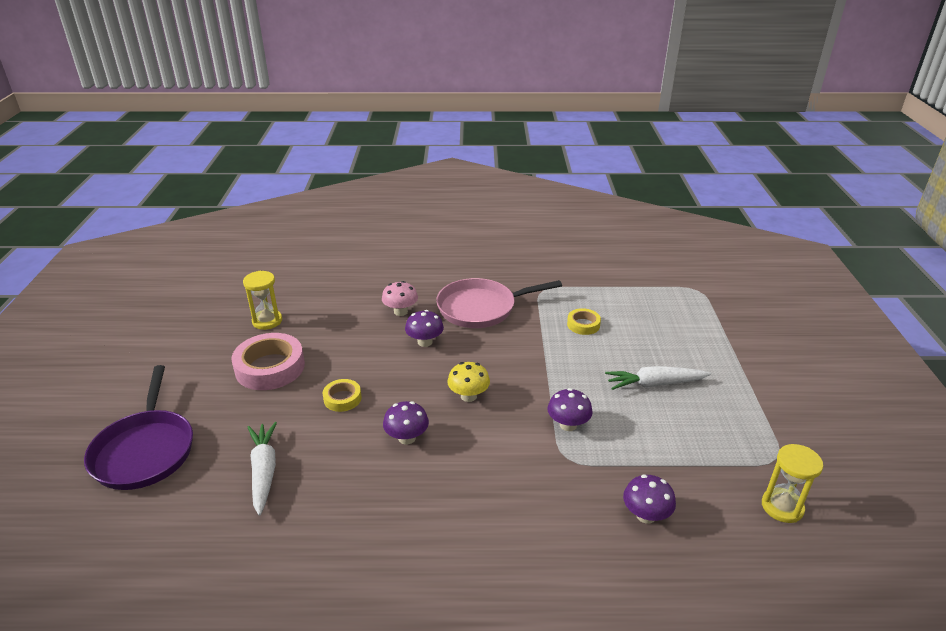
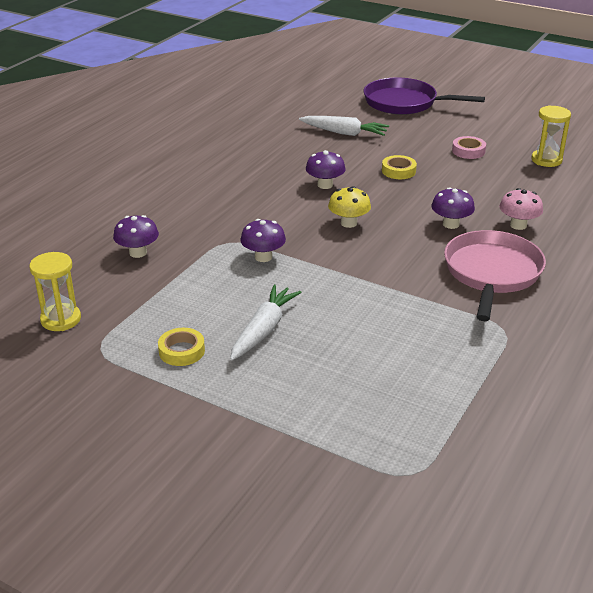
camera: 120 degrees right, 0 degrees up
(270, 367) = (468, 151): pink tape -> pink tape, size x0.52
(583, 325) = (405, 329): yellow tape -> yellow tape (181, 351)

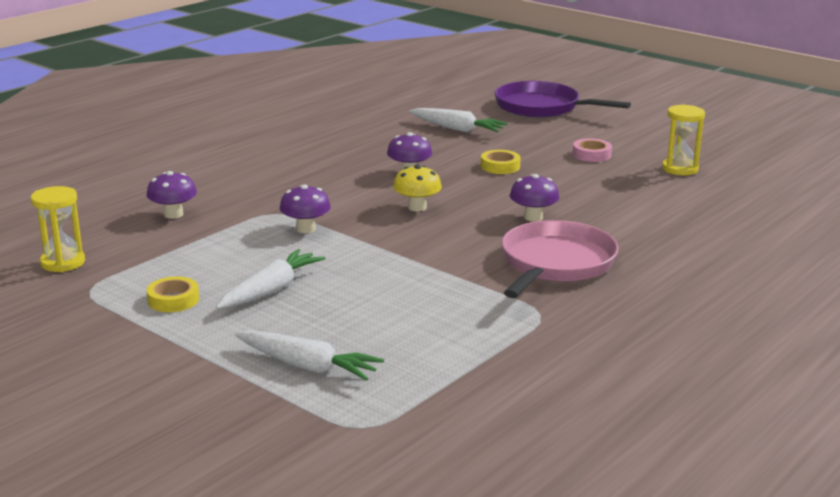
camera: 10 degrees right, 10 degrees down
(334, 412) = (308, 366): none -> white carrot
(518, 225) = (611, 224): pink mushroom -> none

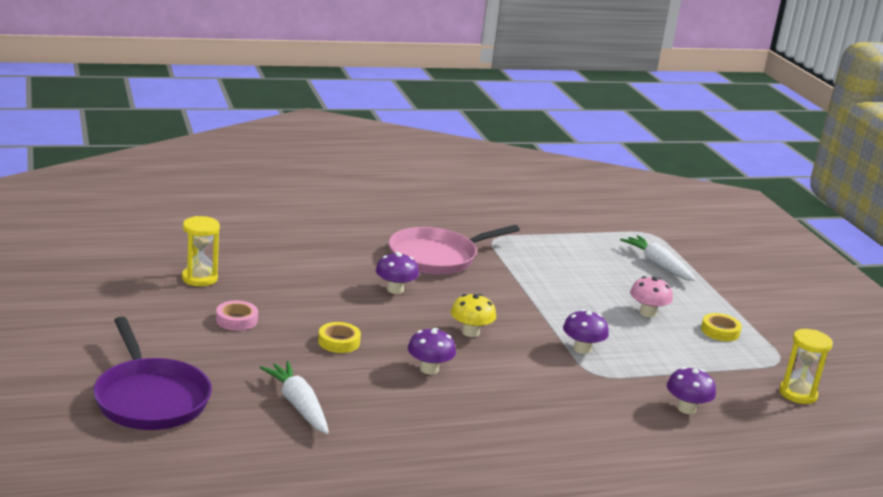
camera: 150 degrees left, 0 degrees up
(271, 290) = (647, 313): white carrot -> pink mushroom

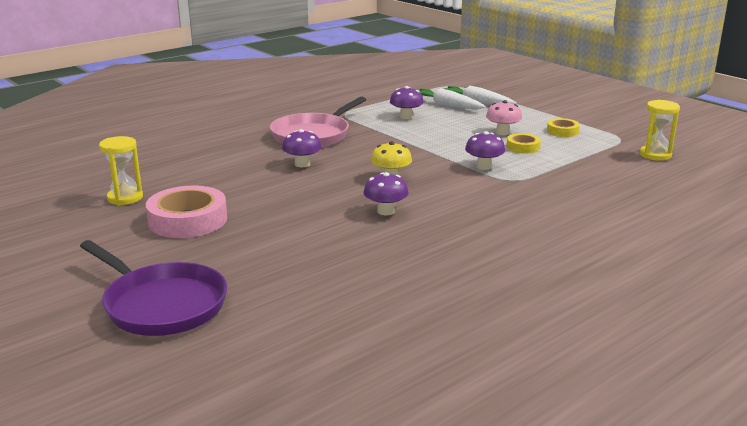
camera: 20 degrees left, 0 degrees up
(236, 320) = (188, 220): pink tape -> pink tape, size x1.92
(298, 405) = (304, 269): white carrot -> white carrot (447, 106)
(339, 342) = (292, 212): yellow tape -> yellow tape (523, 147)
(686, 408) = (597, 184): purple mushroom -> purple mushroom (406, 117)

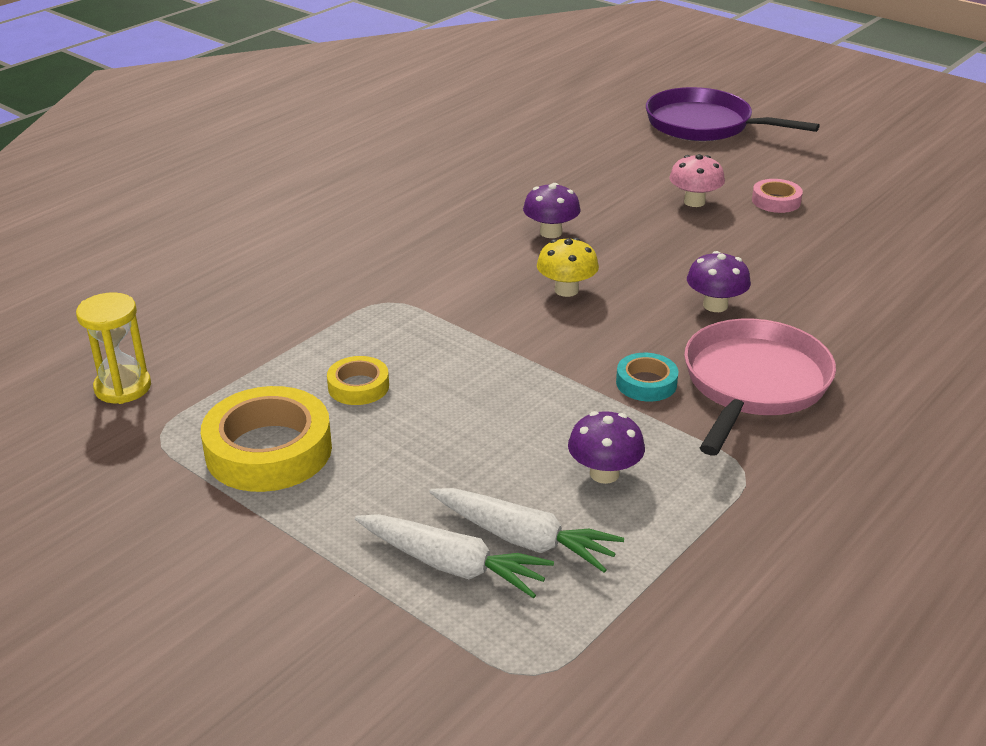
camera: 170 degrees right, 10 degrees up
(125, 198) = (890, 223): yellow hourglass -> none
(188, 220) = (776, 201): pink tape -> pink tape, size x0.52
(368, 139) = (646, 383): none -> turquoise tape
(484, 166) = (428, 327): purple mushroom -> none
(502, 132) = (393, 432): pink mushroom -> pink mushroom (694, 202)
(562, 131) = (269, 450): yellow tape -> yellow tape, size x1.92

